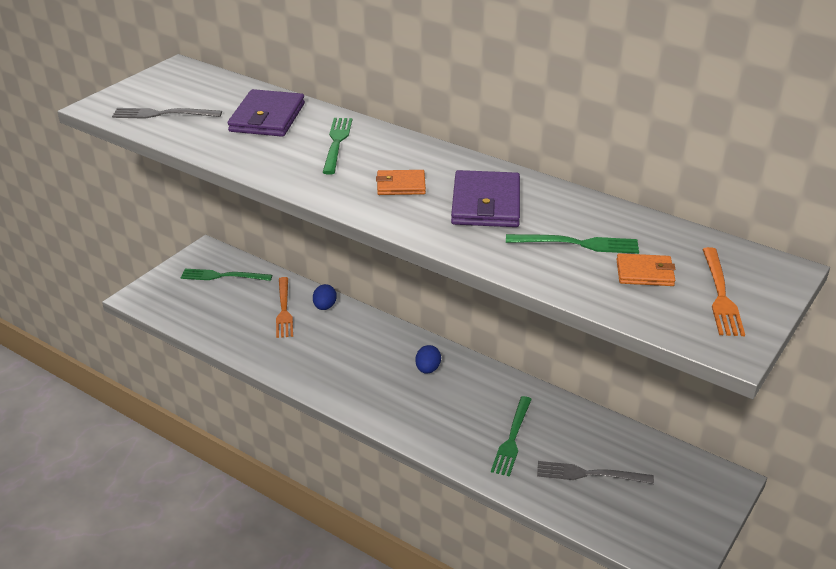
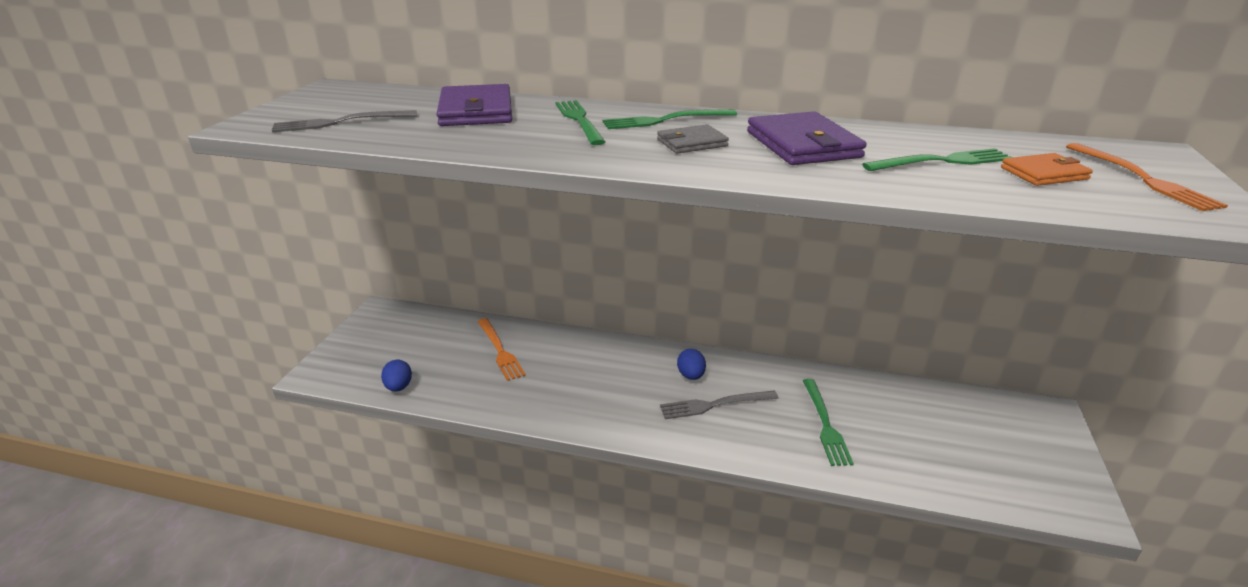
camera: 20 degrees left, 5 degrees down
(222, 276) = (411, 331): green fork -> green fork (665, 120)
(325, 307) = (543, 338): blue egg -> blue egg (399, 387)
(401, 185) = (691, 143): orange wallet -> grey wallet
(589, 474) = (926, 440): grey fork -> grey fork (714, 405)

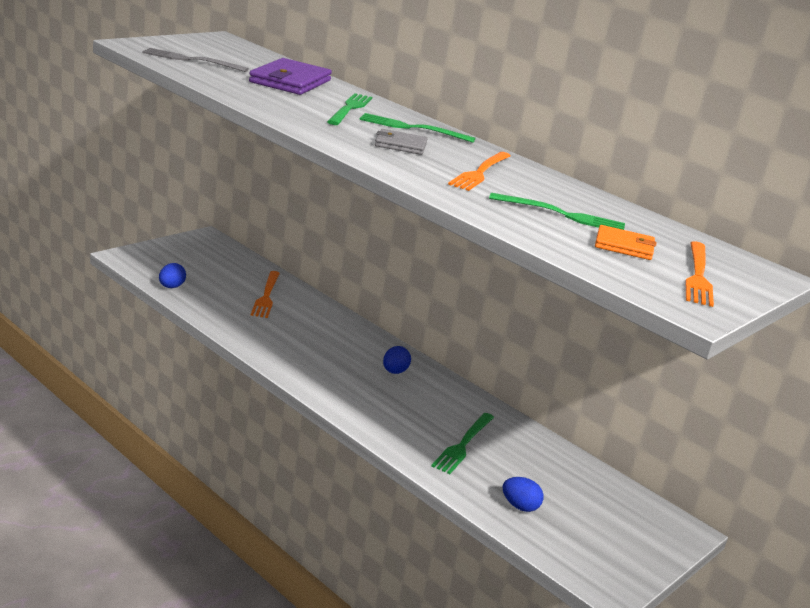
camera: 25 degrees right, 5 degrees down
(714, 405) = (389, 395): grey fork -> none
(803, 144) = (480, 172): purple wallet -> orange fork
(936, 465) = (519, 506): none -> blue egg

